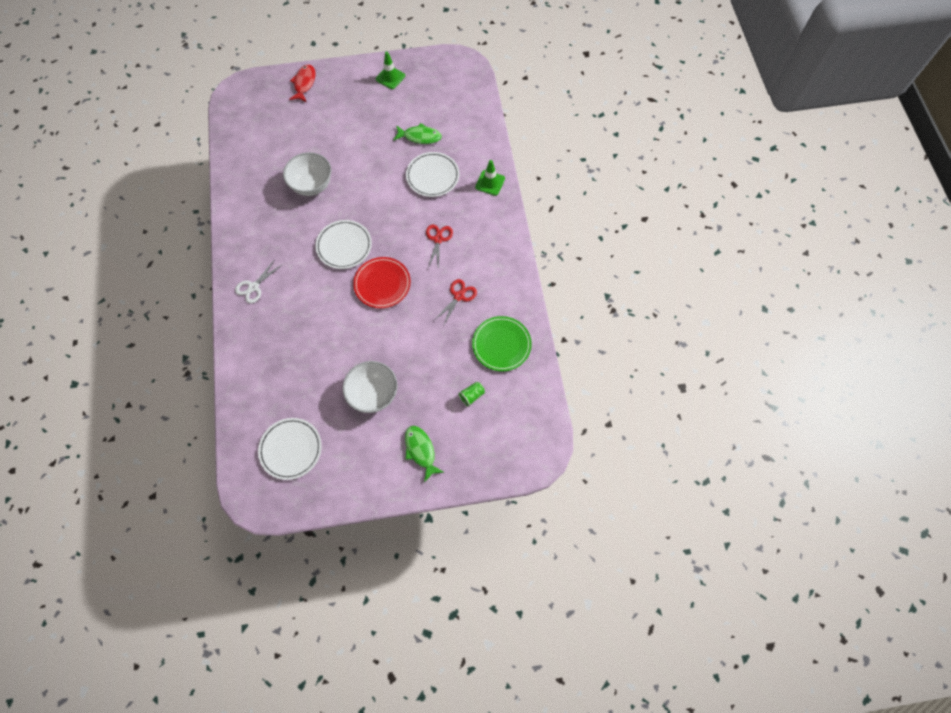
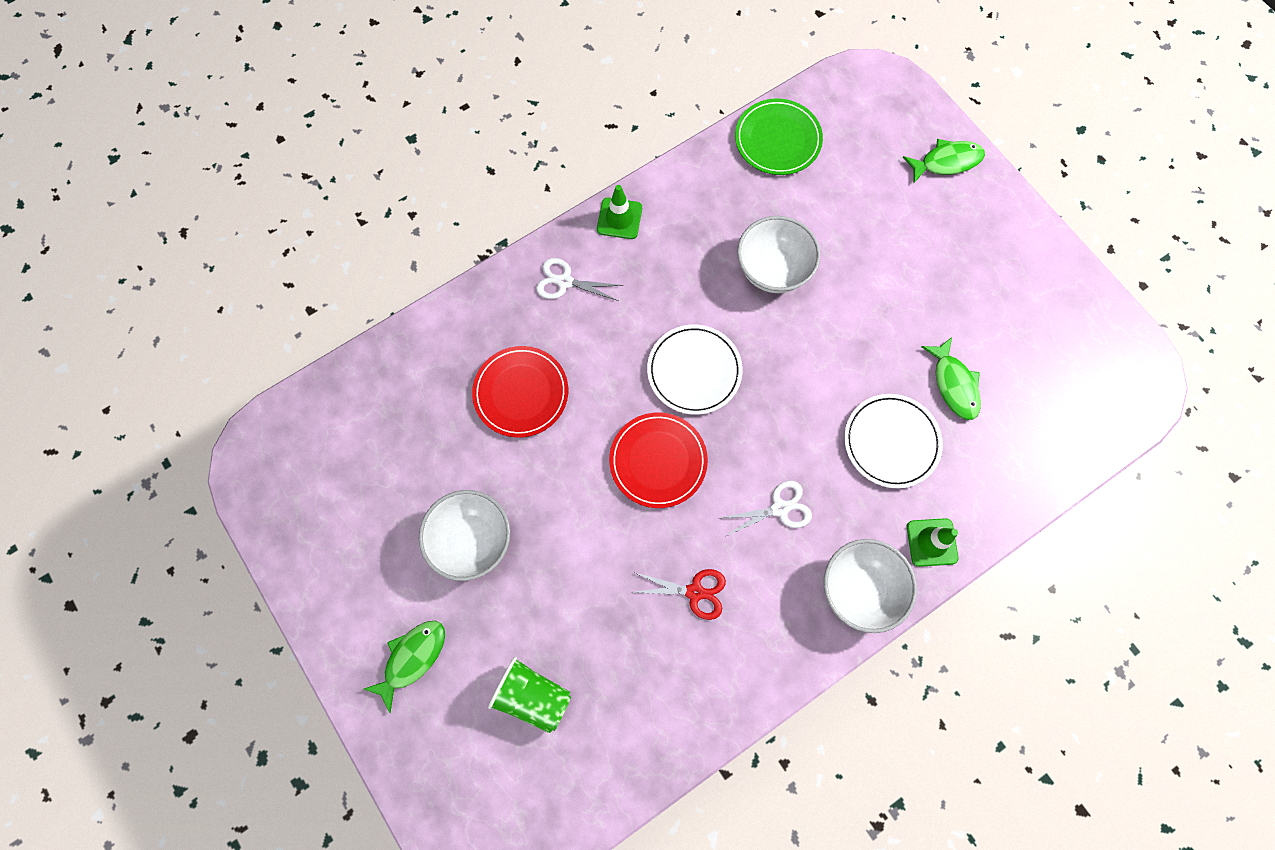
camera: 65 degrees right, 5 degrees up
(291, 449) = (342, 467): white plate -> none
(304, 83) = (946, 162): red fish -> green fish
(304, 336) = (521, 393): none -> red plate
(390, 77) = (1039, 281): green traffic cone -> green traffic cone (619, 218)
(438, 239) = (780, 508): red scissors -> white scissors
(471, 396) = (533, 696): green cup -> green cup, size x1.74
(496, 223) = (859, 589): none -> white bowl
(501, 345) = (642, 704): green plate -> green plate (777, 140)

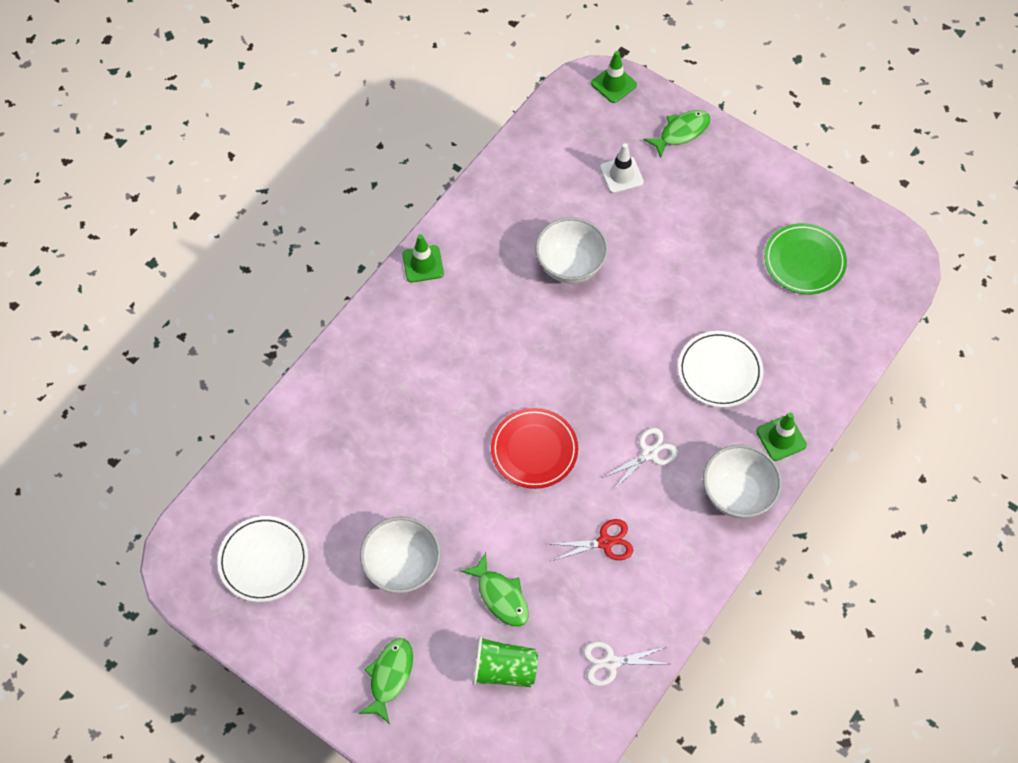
camera: 20 degrees left, 10 degrees down
(521, 393) = (395, 434): red plate -> none
(564, 282) = (396, 331): white scissors -> white scissors (611, 662)
(694, 371) = (536, 368): white plate -> white plate (263, 560)
(777, 140) = (533, 157): green plate -> green plate (804, 261)
(864, 188) = (621, 175): none -> white traffic cone
(893, 87) = (613, 84): none -> green traffic cone
(954, 384) = (753, 309): green fish -> green fish (501, 596)

